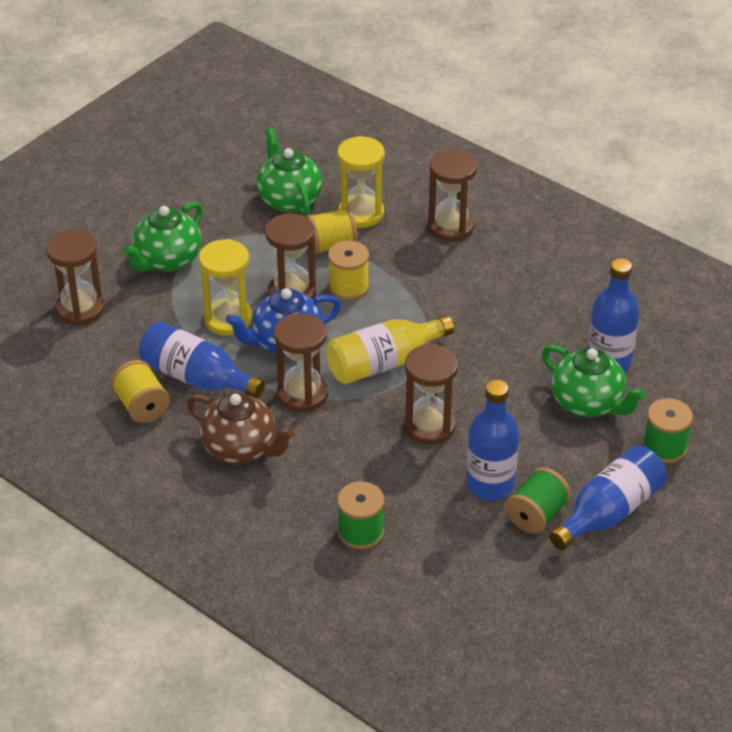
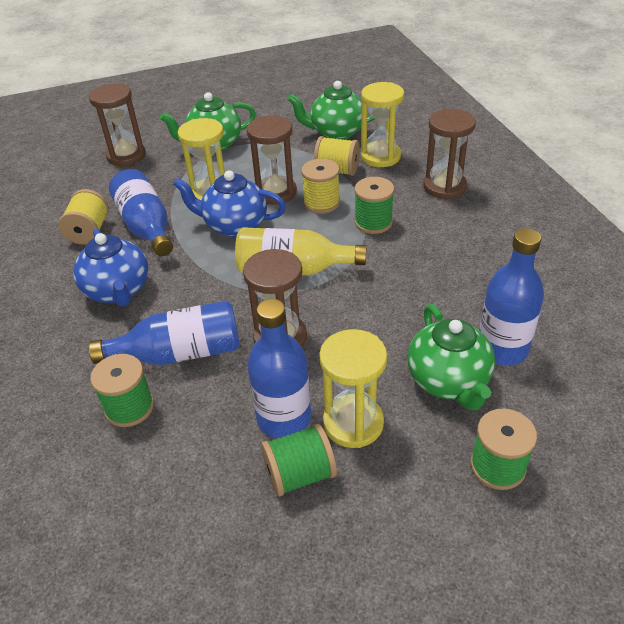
camera: 35 degrees right, 0 degrees up
(241, 448) = (118, 291): brown teapot -> blue teapot
(289, 199) = (336, 132): green teapot -> green teapot turned 105 degrees counterclockwise
(302, 394) = (206, 268): brown hourglass -> none
(415, 289) = (373, 222): none -> green spool
(544, 464) = (353, 423): none -> yellow hourglass
(609, 512) = (378, 511): blue bottle -> blue bottle (180, 353)

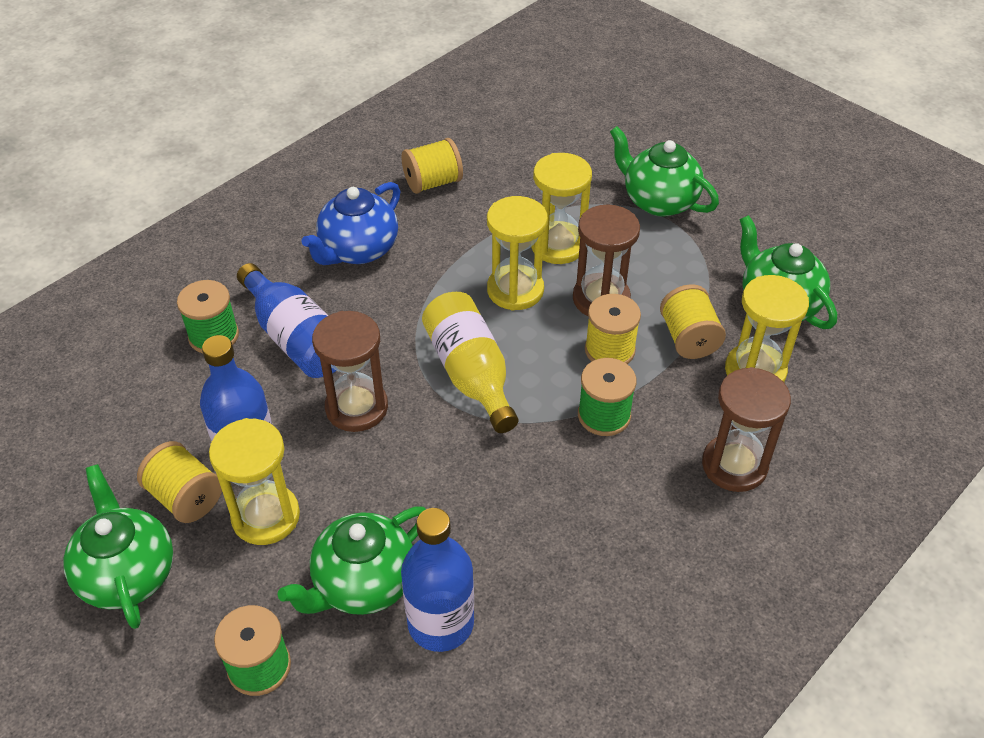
camera: 60 degrees right, 5 degrees up
(126, 156) = (580, 141): brown hourglass -> none
(146, 226) = (468, 220): blue bottle -> none
(234, 225) = (515, 290): blue teapot -> yellow hourglass
(300, 474) = (186, 497): green spool -> yellow spool
(359, 541) = (127, 574): none -> green teapot

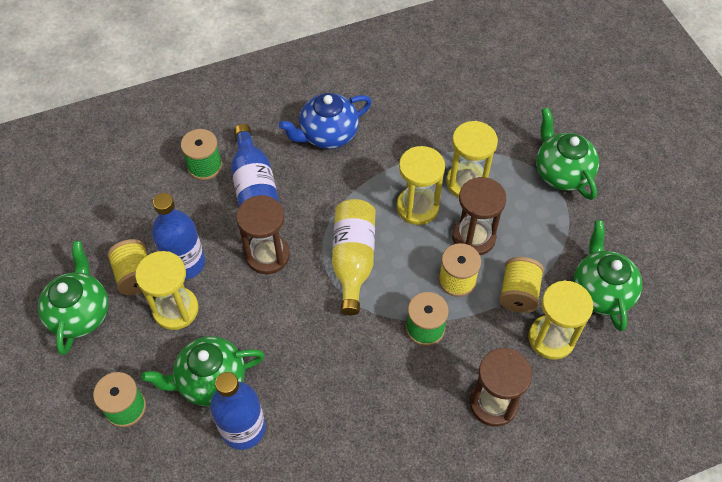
camera: 25 degrees right, 10 degrees up
(433, 182) = (406, 98): yellow spool -> none

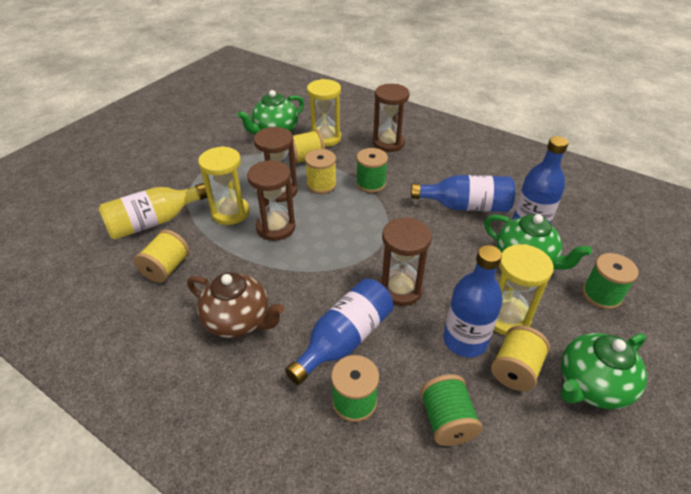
camera: 125 degrees left, 15 degrees down
(145, 206) = (446, 421): none -> green spool
(319, 394) = (466, 206): none -> blue bottle
(327, 135) = (238, 321): blue teapot -> brown teapot
(353, 260) = (354, 238): yellow bottle -> yellow bottle (154, 222)
(417, 207) = (275, 227): yellow hourglass -> brown hourglass
(423, 112) = (166, 268): none -> yellow spool
(561, 172) = (186, 174): green teapot -> none

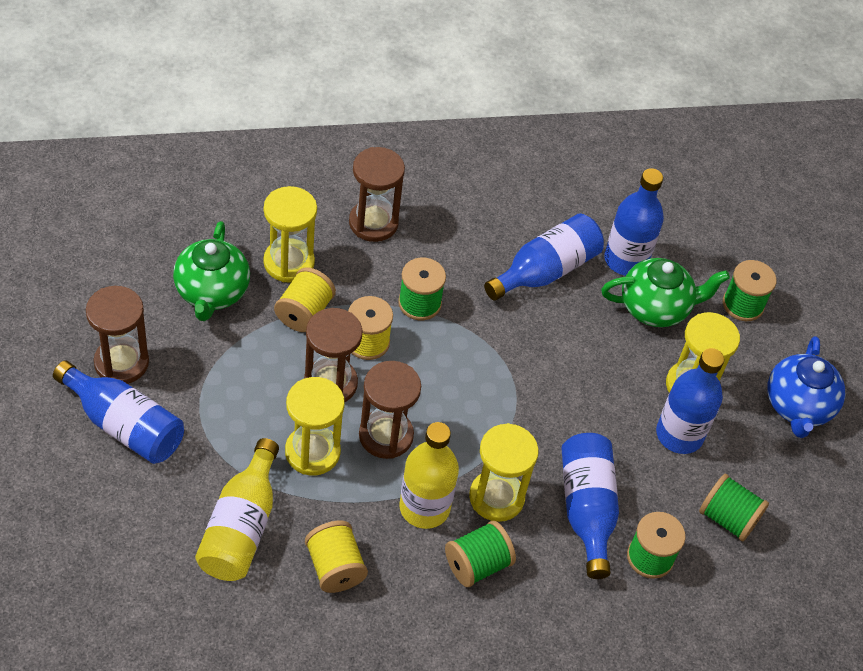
camera: 50 degrees left, 10 degrees up
(169, 157) = (124, 425): none -> blue bottle
(238, 321) = (477, 564): brown teapot -> green spool
(249, 272) = (424, 507): none -> yellow bottle
(296, 294) = (496, 497): none -> yellow hourglass
(400, 289) = (581, 421): brown hourglass -> brown hourglass (121, 362)
(515, 369) = (737, 433): yellow spool -> none
(591, 386) = (797, 407): green teapot -> blue teapot

